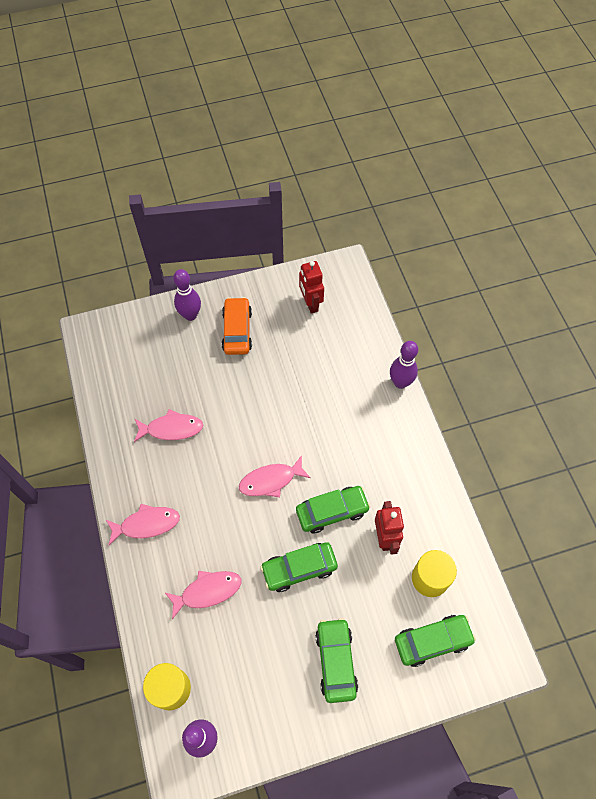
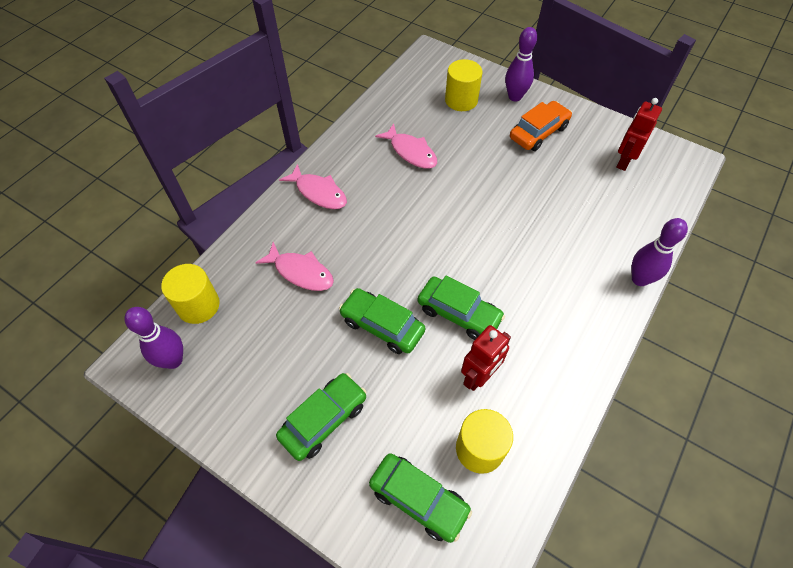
camera: 50 degrees right, 5 degrees down
(157, 352) = (461, 100): none -> yellow cylinder
(271, 480) = (438, 247): pink fish -> none

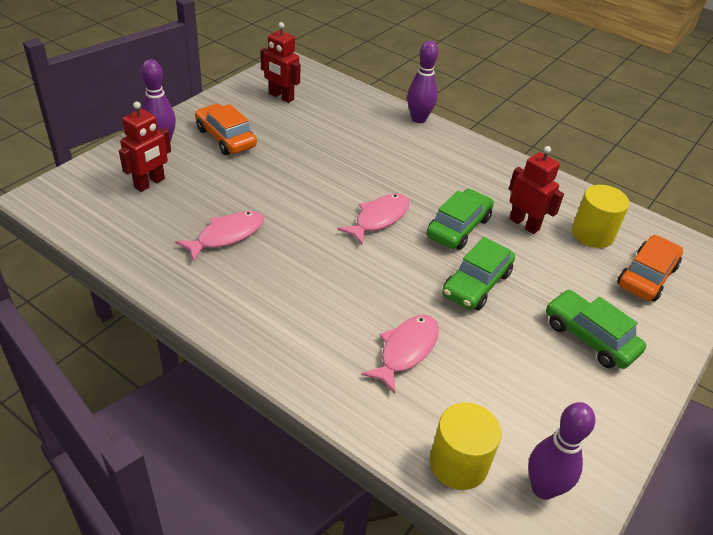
camera: 90 degrees left, 15 degrees down
(318, 192) = (277, 327): pink fish -> pink fish (379, 219)
(418, 499) = (647, 276): green car -> orange car
(461, 100) = (150, 183): yellow cylinder -> red robot

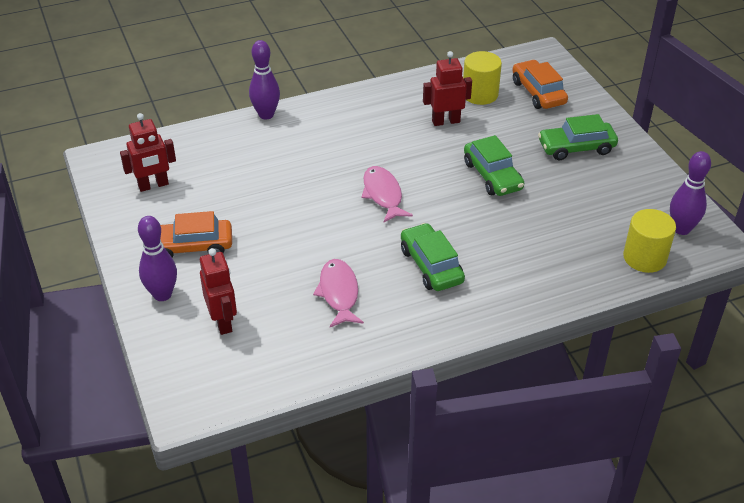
camera: 55 degrees left, 0 degrees up
(406, 350) = (535, 240): pink fish -> none
(458, 227) = (425, 156): green car -> green car (431, 265)

